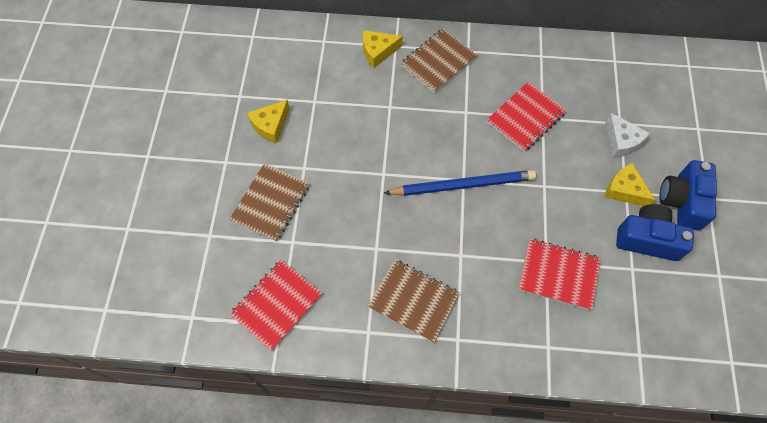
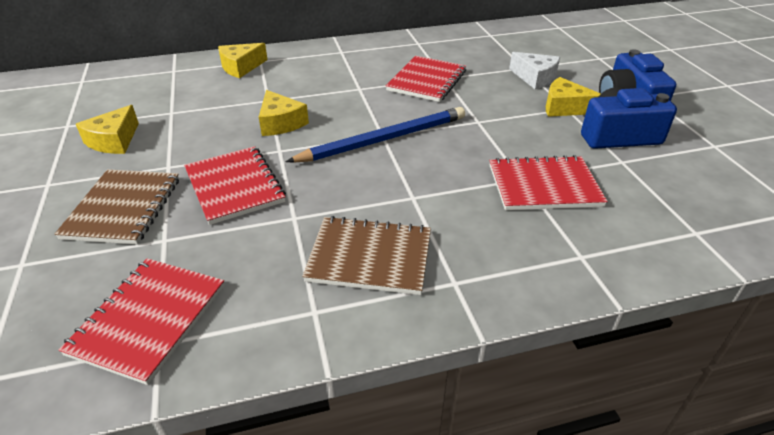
camera: 20 degrees left, 25 degrees down
(344, 204) = (235, 186): none -> red notebook
(392, 140) = (280, 123): none -> yellow cheese
(438, 62) = (312, 63): brown notebook -> none

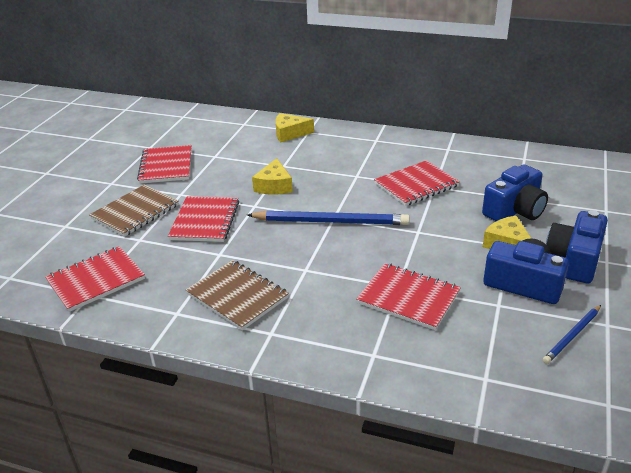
camera: 35 degrees right, 5 degrees down
(114, 141) = (166, 166): yellow cheese -> red notebook
(535, 78) = (515, 210): white cheese -> blue camera
(705, 165) = (572, 335): none -> blue pencil

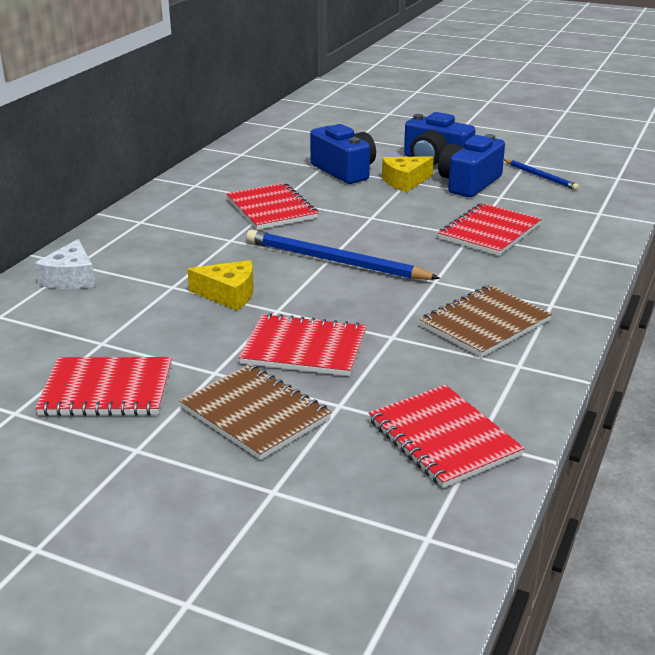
camera: 85 degrees left, 5 degrees down
(290, 133) = (71, 278): yellow cheese -> white cheese
(330, 221) = (335, 261): blue pencil -> blue pencil turned 75 degrees counterclockwise

